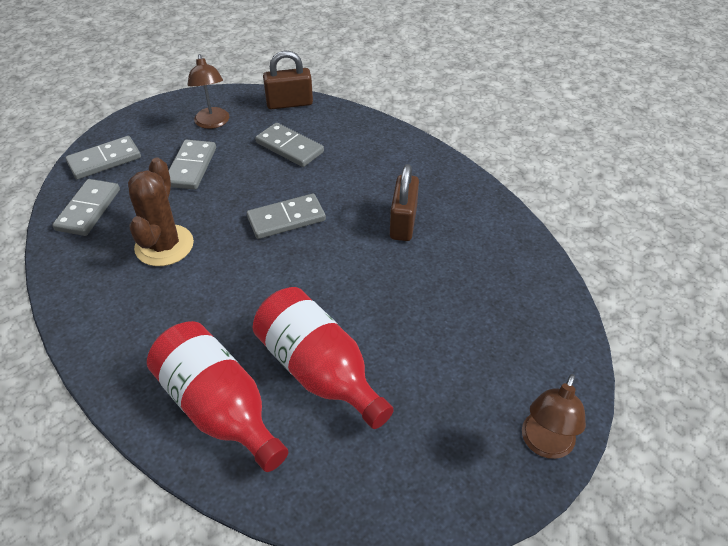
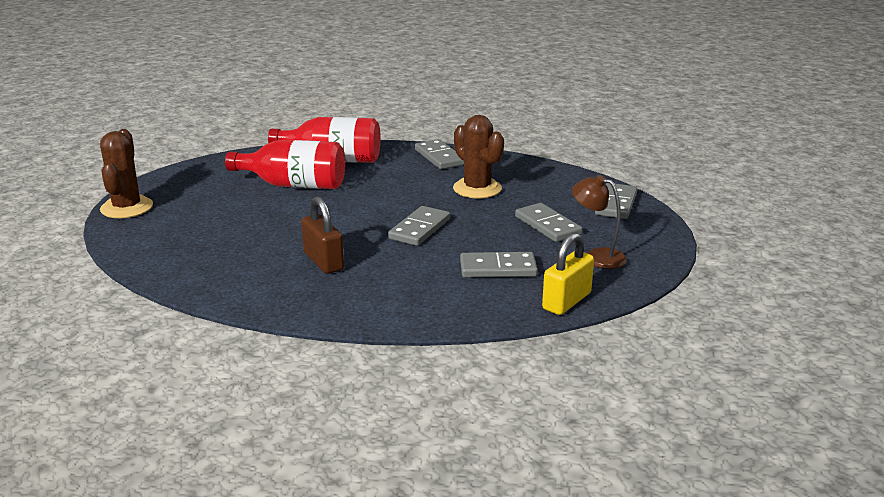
camera: 140 degrees right, 20 degrees down
(88, 210) = (561, 182): grey domino -> grey domino (439, 157)
(289, 103) = (566, 301): brown padlock -> yellow padlock
(544, 445) = (127, 208): brown lamp -> brown cactus

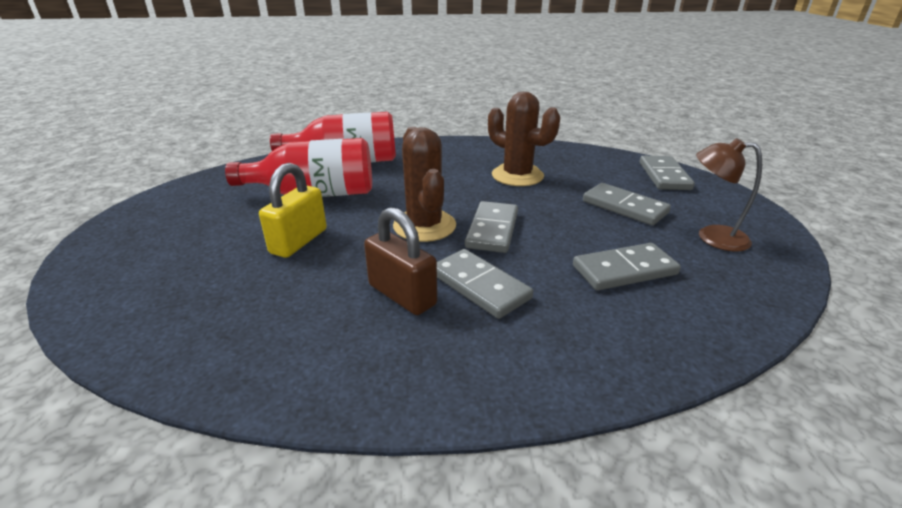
camera: 15 degrees left, 5 degrees up
(127, 208) = (97, 250): brown cactus -> brown cactus (424, 226)
(439, 157) = (455, 149): grey domino -> grey domino (479, 286)
(566, 301) = (748, 306): yellow padlock -> yellow padlock (299, 241)

